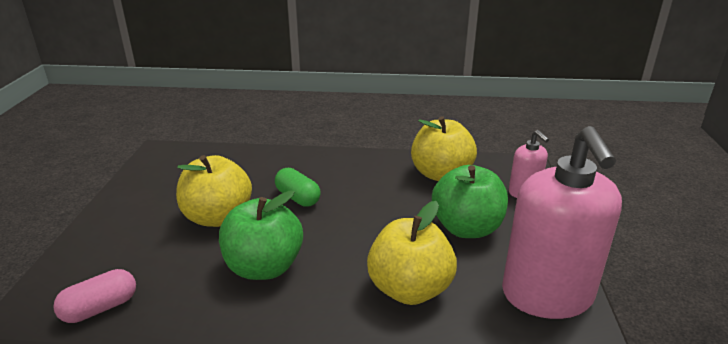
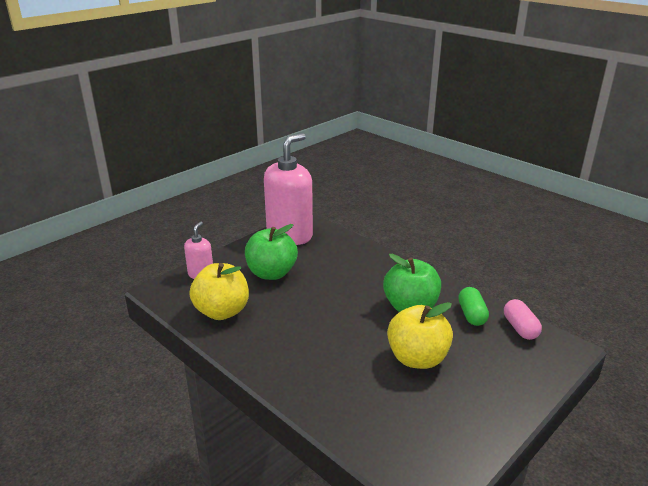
camera: 140 degrees left, 0 degrees up
(100, 308) = (520, 328): pink capsule -> pink capsule turned 75 degrees clockwise
(298, 198) = (344, 345): green capsule -> green capsule (471, 315)
(409, 289) = (345, 263): yellow apple -> none

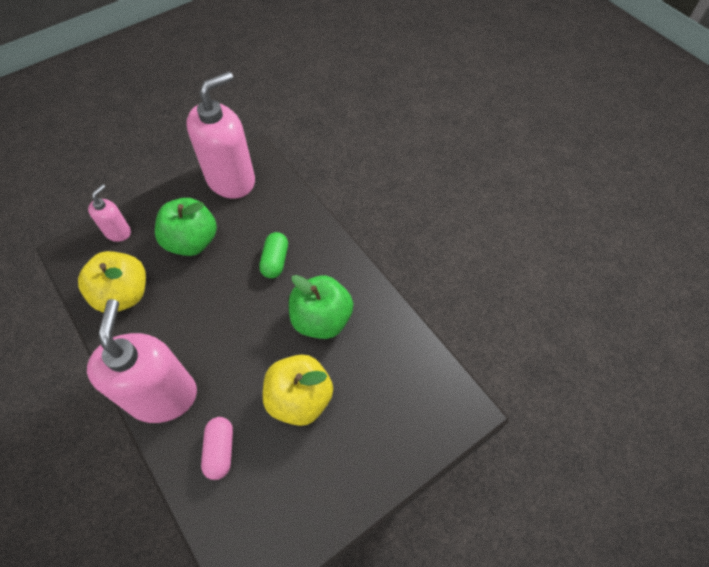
camera: 10 degrees right, 30 degrees up
(287, 372) = (162, 395): none -> pink soap dispenser
(471, 315) = (383, 342): green capsule -> green capsule (275, 261)
(520, 328) = (427, 371): pink capsule -> pink capsule (220, 450)

